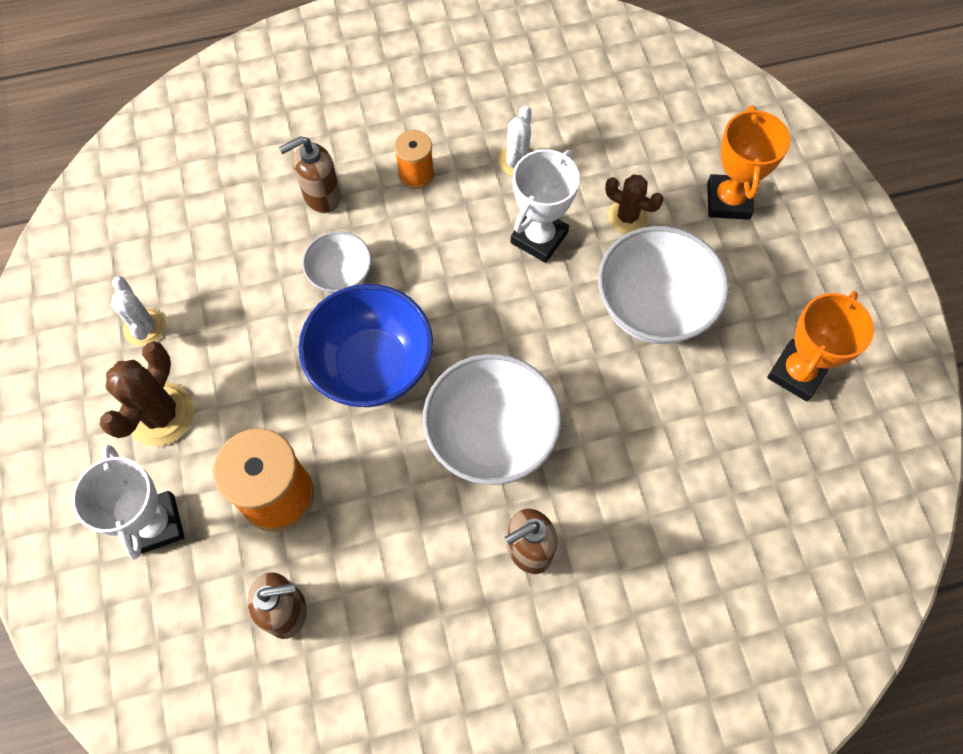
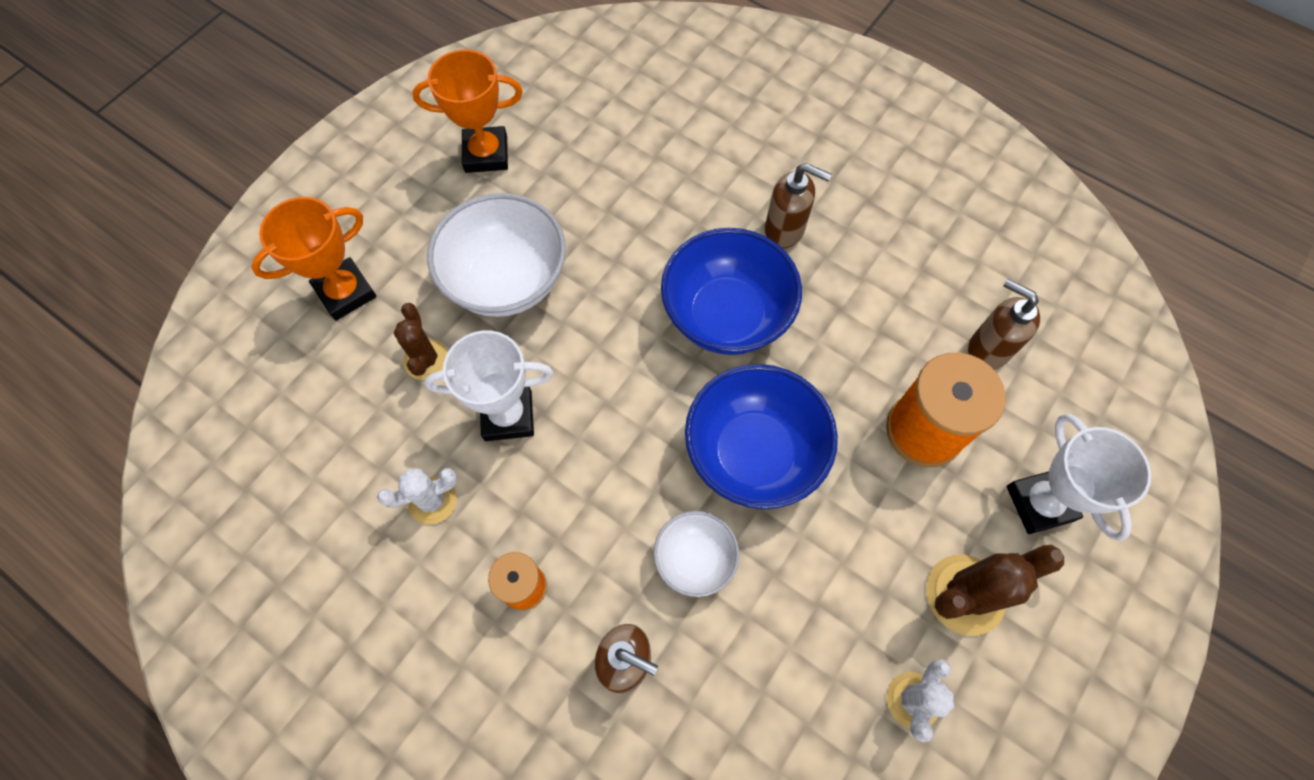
camera: 130 degrees left, 0 degrees up
(156, 524) = (1039, 503): white trophy -> white trophy turned 45 degrees counterclockwise
(491, 436) = (726, 316): white bowl -> blue bowl

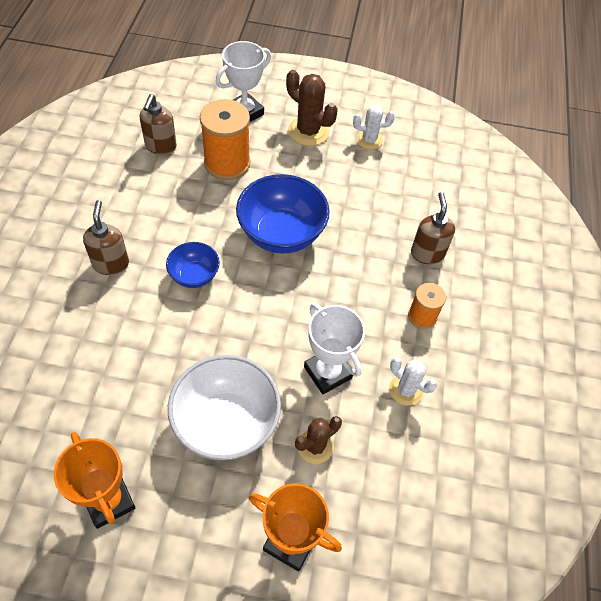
camera: 120 degrees left, 10 degrees down
(694, 559) = (357, 242): white bowl -> none
(726, 316) = (194, 275): blue bowl -> blue bowl, size x0.55

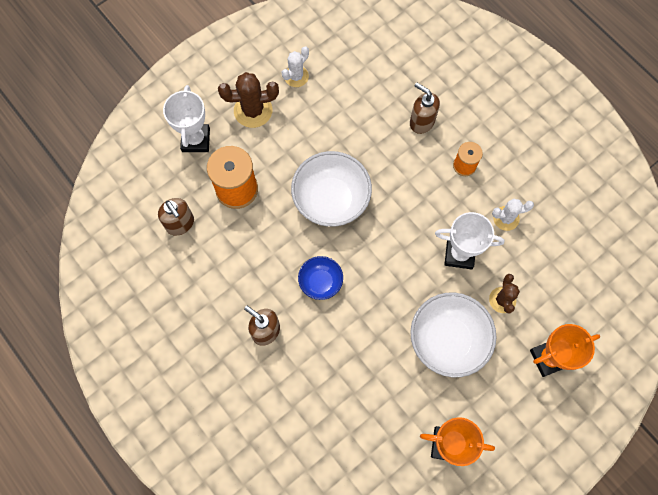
camera: 45 degrees left, 15 degrees up
(281, 234) = (331, 200): blue bowl -> white bowl

